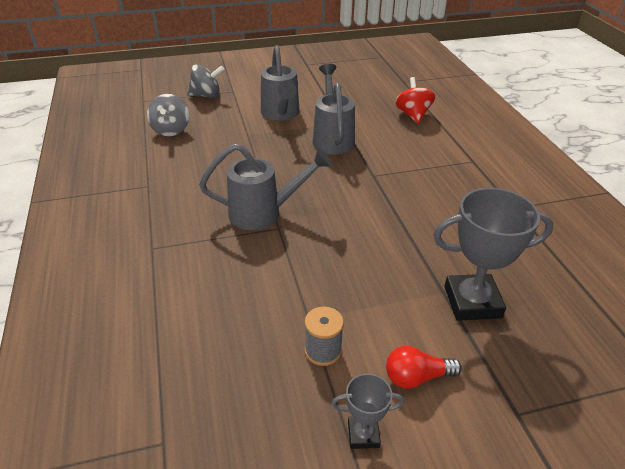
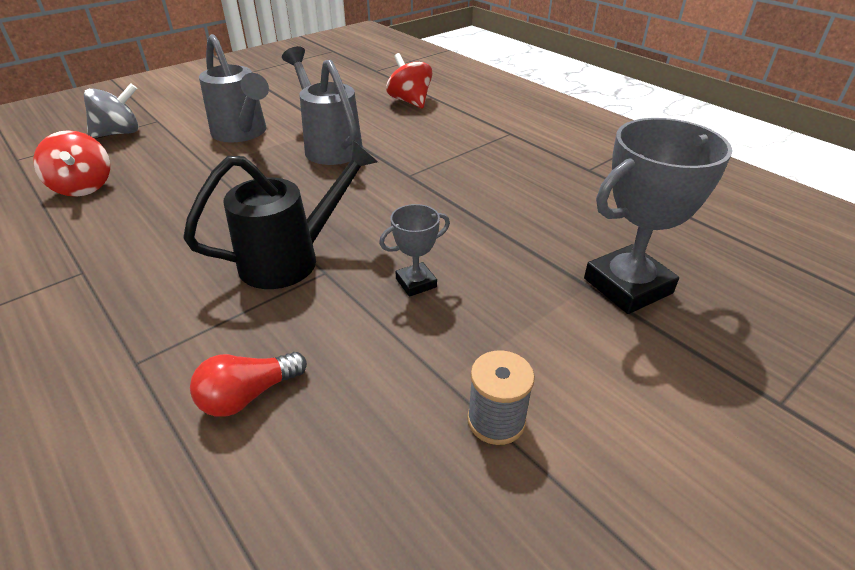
camera: 25 degrees left, 0 degrees up
(171, 130) = (83, 187): grey spinning top -> red spinning top
(264, 213) = (292, 258): grey watering can -> black watering can
(363, 434) = (635, 522): grey trophy -> grey trophy (416, 283)
(417, 377) = (638, 406): red light bulb -> red light bulb (248, 395)

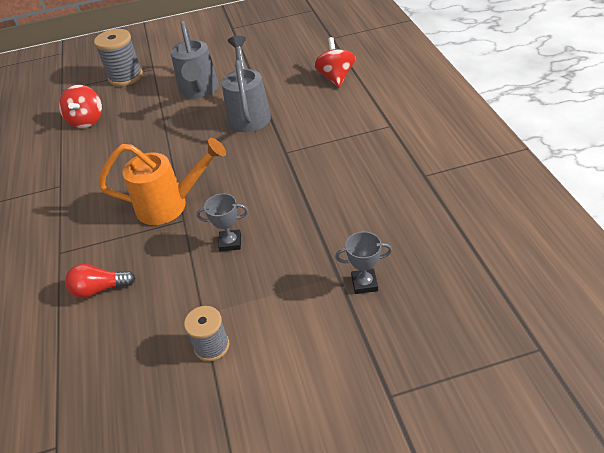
camera: 30 degrees right, 5 degrees up
(119, 133) = (125, 77): grey spinning top -> grey spool
(292, 258) = (171, 205): black watering can -> orange watering can
(627, 286) = (364, 283): grey trophy -> grey trophy, size x0.50

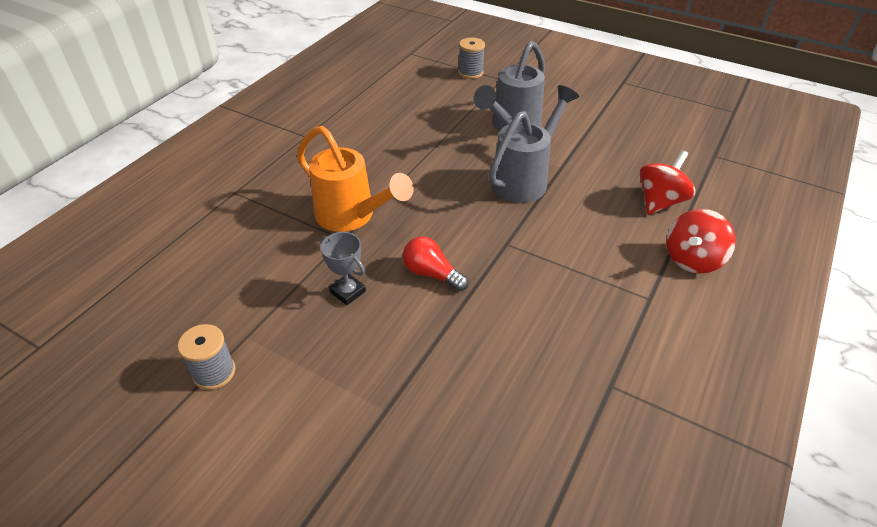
camera: 40 degrees right, 0 degrees up
(87, 121) = (392, 93): red spinning top -> red spinning top (692, 259)
(100, 289) = (217, 247): red light bulb -> red light bulb (432, 274)
(125, 77) = (470, 72): grey spool -> grey spool, size x0.63
(364, 283) = (395, 443): grey trophy -> none

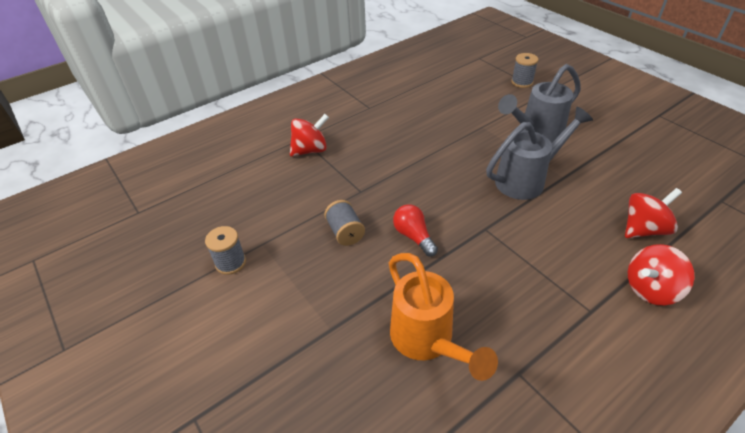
camera: 25 degrees right, 0 degrees up
(253, 204) = (310, 150): none -> red spinning top
(347, 292) = (345, 232): grey trophy -> grey spool
(352, 217) = (375, 176): orange watering can -> orange watering can (427, 342)

